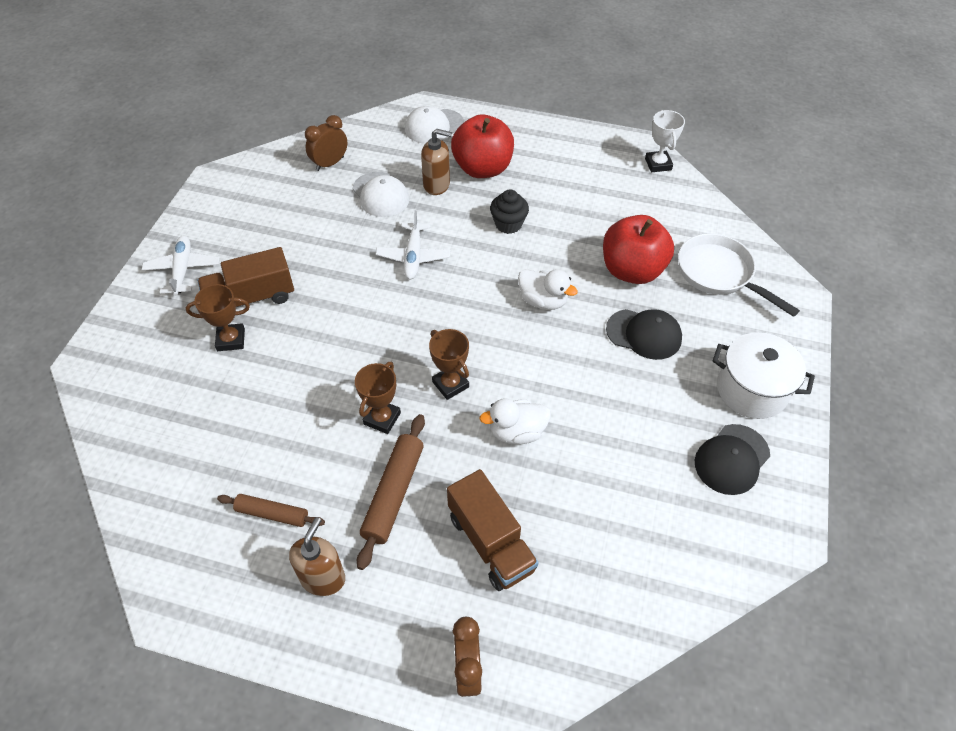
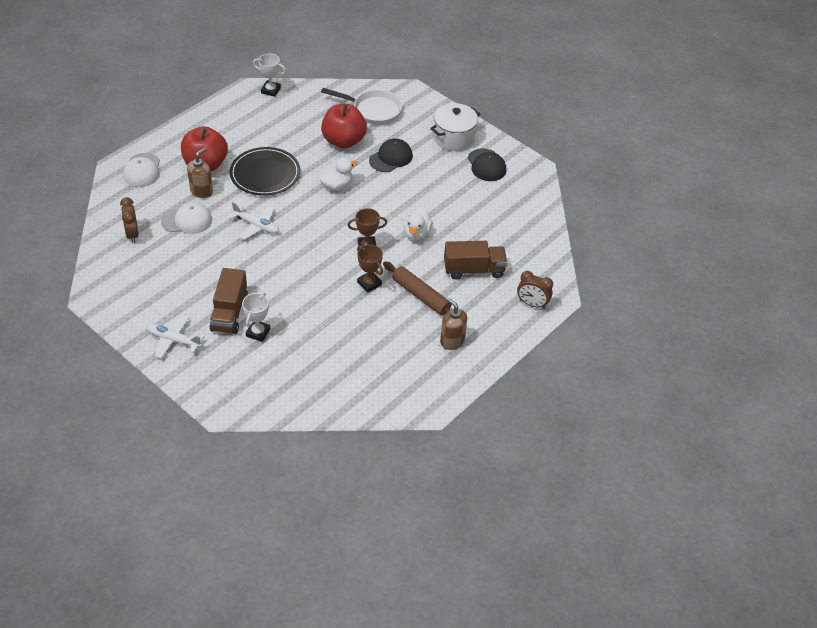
camera: 65 degrees left, 5 degrees down
(231, 340) = (258, 332): brown trophy -> white trophy
(272, 514) = (400, 350): brown rolling pin -> none
(508, 224) = (265, 174): black cupcake -> black plate
(719, 274) = (373, 110): white pan -> white pan turned 150 degrees counterclockwise

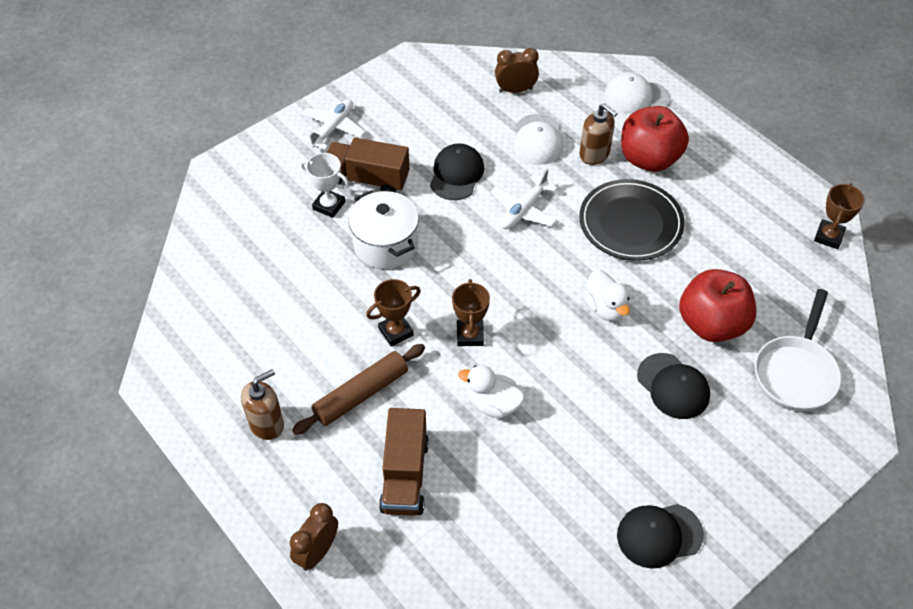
camera: 100 degrees right, 5 degrees up
(223, 262) = (456, 174): none -> black cap
(271, 90) = (828, 236): white trophy -> brown trophy
(453, 138) = (731, 490): white pot -> white pot (385, 244)

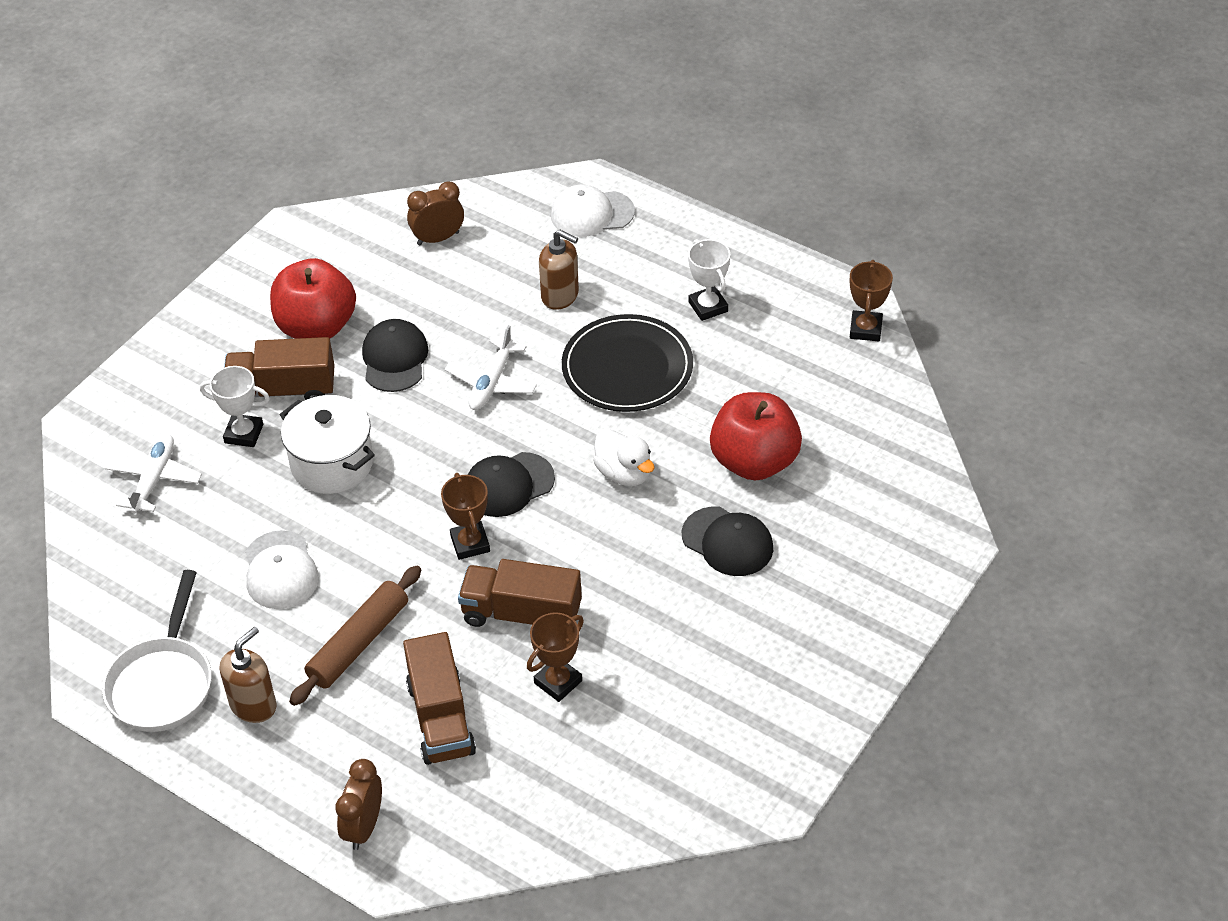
camera: 15 degrees left, 5 degrees down
(333, 128) = (217, 338): white plane -> white plane (154, 479)
(395, 331) = (378, 562): brown trophy -> brown trophy (558, 682)
(493, 404) = (521, 614): white duck -> brown truck
(538, 140) = (484, 294): white cap -> white cap (280, 570)
(649, 159) = (629, 286): red apple -> red apple (316, 327)
(659, 535) = (754, 705): black cap -> black cap (508, 485)
(706, 189) = (708, 307): none -> white trophy
(796, 372) = (864, 492): white pan -> white pan (163, 683)

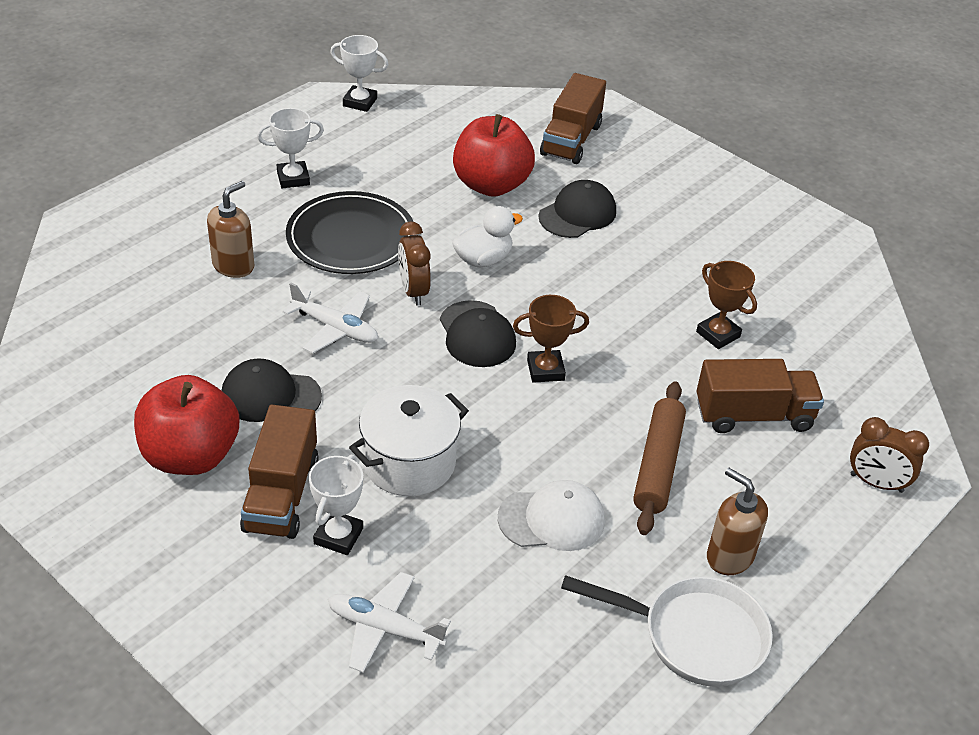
camera: 85 degrees left, 5 degrees down
(358, 643) = (658, 465): brown rolling pin -> brown rolling pin turned 60 degrees clockwise
(438, 238) = (98, 341): brown clock -> brown clock (413, 291)
(521, 614) = (637, 346): brown truck -> brown truck (571, 140)
(592, 214) = (125, 228): white cap -> none
(865, 329) = (360, 102): brown trophy -> white trophy

